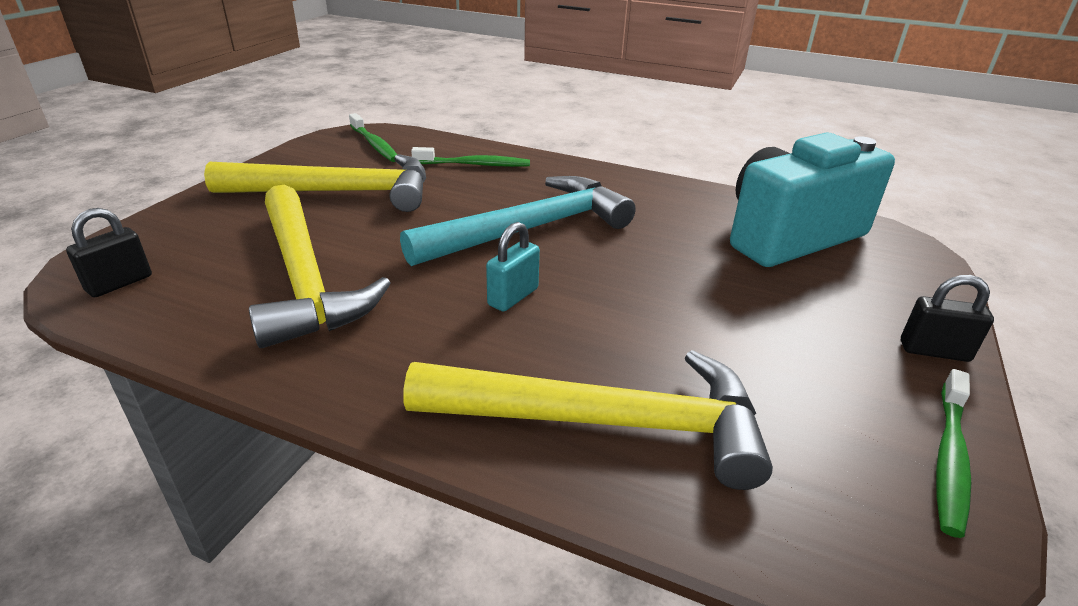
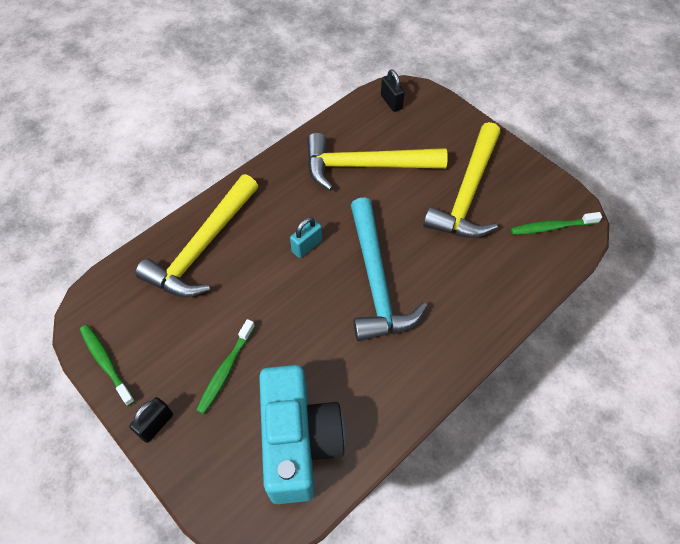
camera: 115 degrees right, 25 degrees up
(474, 165) = (492, 282): green toothbrush -> green toothbrush (225, 370)
(513, 297) = (307, 246): turquoise padlock -> turquoise padlock turned 75 degrees clockwise

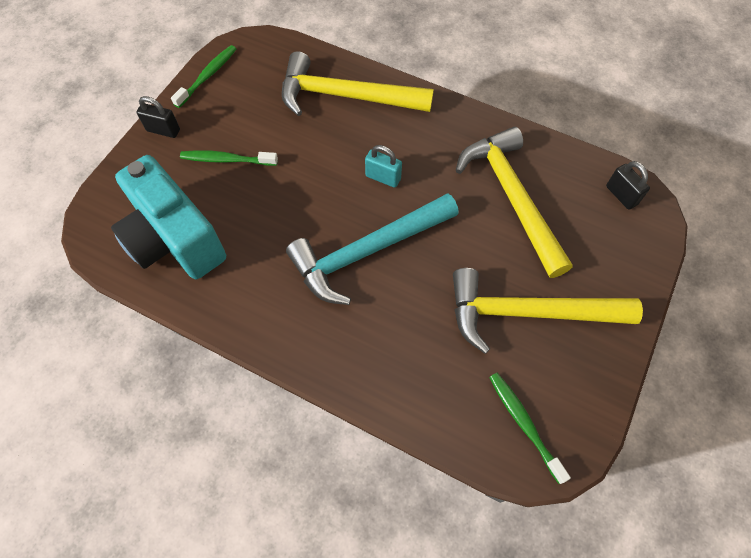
camera: 70 degrees right, 5 degrees up
(299, 442) = (174, 239): turquoise camera -> turquoise camera turned 75 degrees clockwise
(391, 102) = (621, 195): black padlock -> black padlock turned 75 degrees counterclockwise

